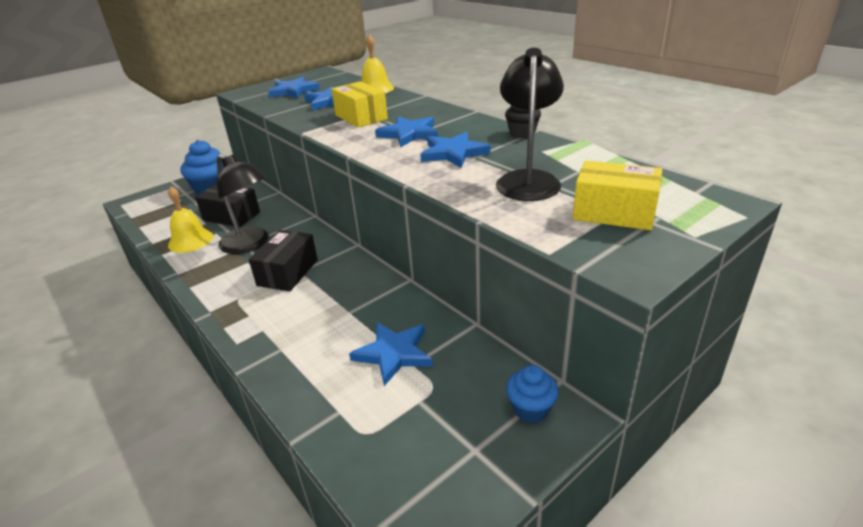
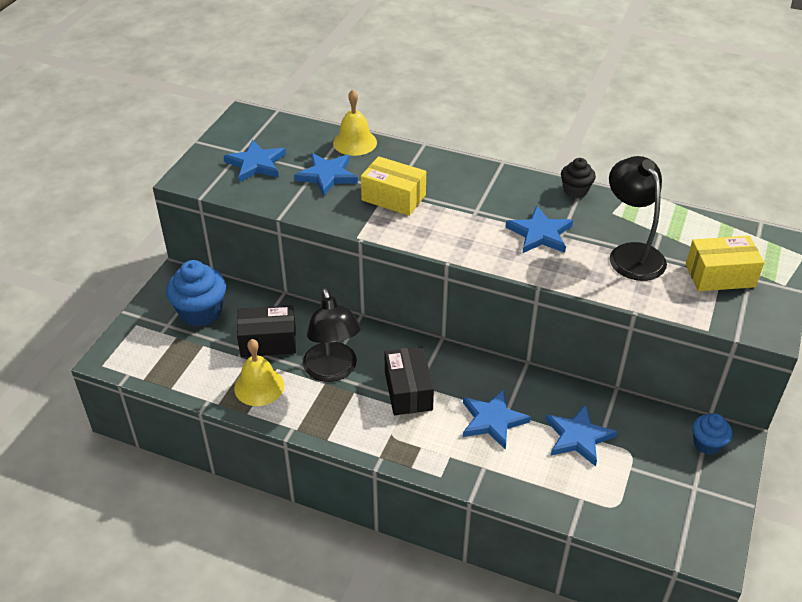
camera: 30 degrees left, 10 degrees up
(250, 244) = (333, 371): black lamp -> black lamp turned 60 degrees clockwise
(409, 134) = (472, 215): blue star -> blue star (492, 420)

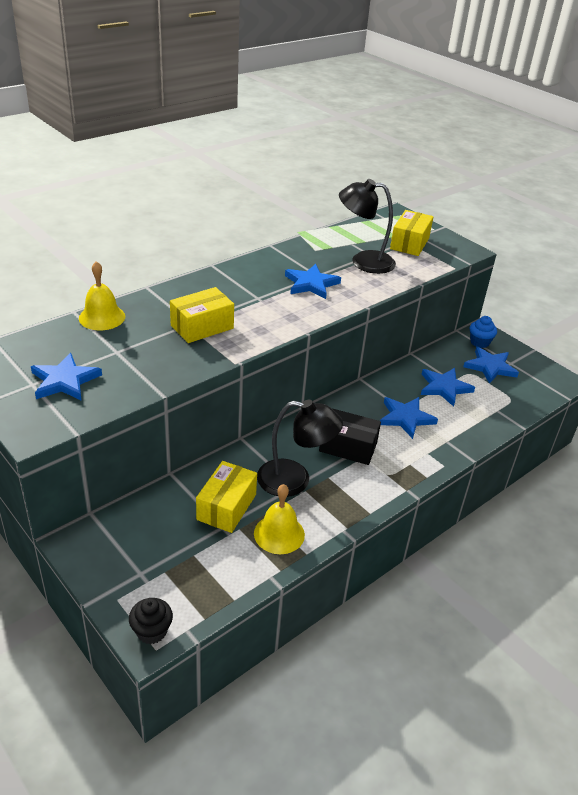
camera: 65 degrees left, 5 degrees down
(201, 312) = (145, 541): blue cupcake -> none
(268, 341) = (226, 507): black box -> yellow box
(327, 176) = (132, 348): blue star -> blue star (490, 367)
(575, 191) = (277, 252): black cupcake -> black cupcake (152, 631)

